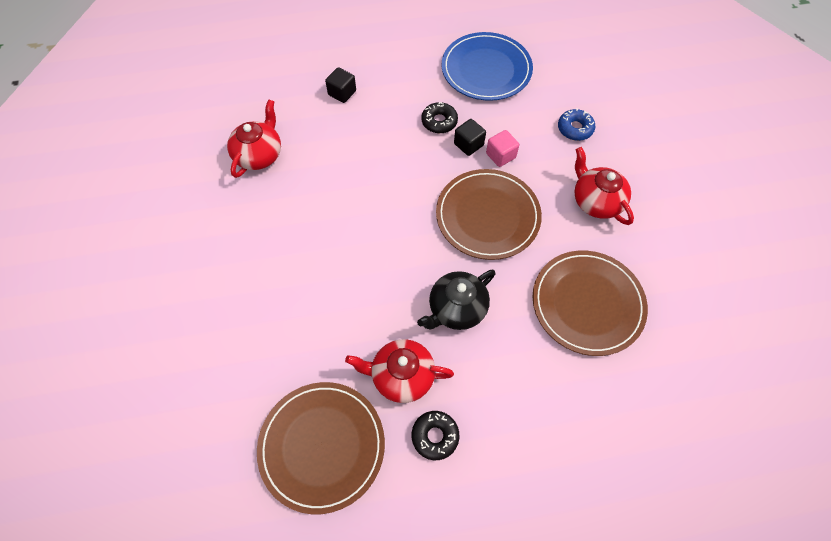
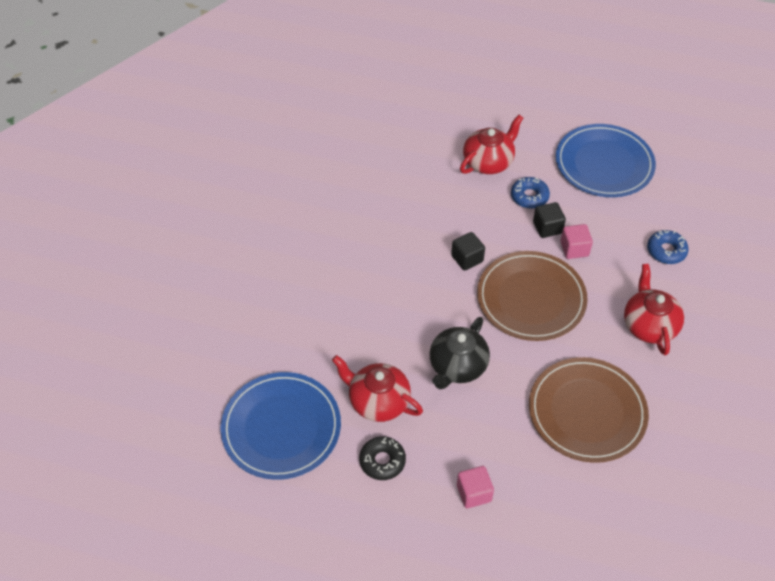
camera: 25 degrees right, 10 degrees down
(259, 155) = (343, 168): red teapot -> red teapot (488, 162)
(322, 446) = (281, 427): brown plate -> blue plate
(342, 93) = (448, 138): black cube -> black cube (467, 259)
(439, 121) = (529, 196): black donut -> blue donut
(456, 309) = (457, 366): black teapot -> black teapot turned 45 degrees counterclockwise
(532, 429) = (474, 493): none -> pink cube

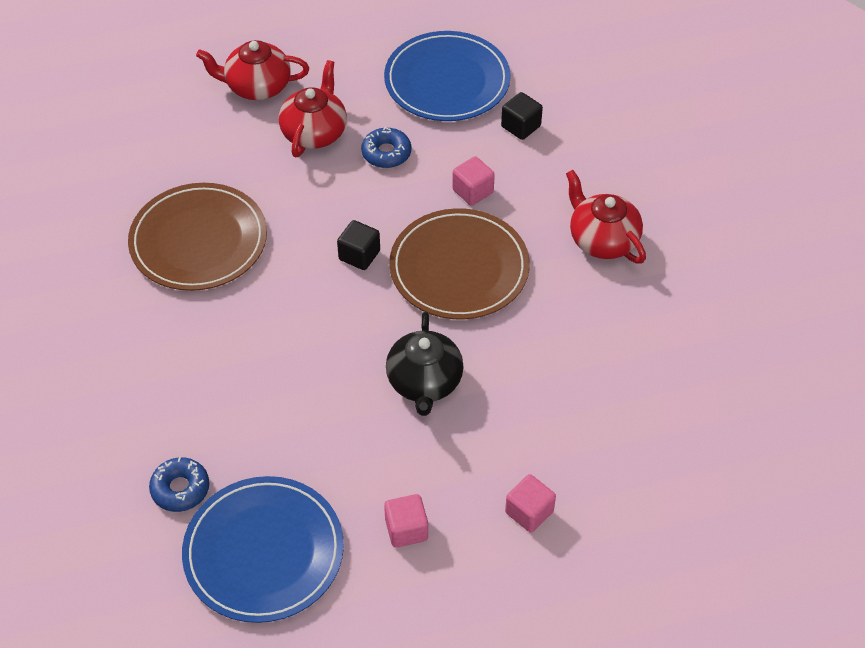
camera: 30 degrees left, 0 degrees up
(378, 401) = (358, 465): red teapot -> red teapot (257, 86)
(382, 461) = (406, 529): black donut -> pink cube
(547, 228) = (428, 180): black cube -> black cube (521, 126)
(587, 412) = (594, 364): brown plate -> brown plate (198, 241)
(666, 251) = (572, 150): blue donut -> blue donut (180, 489)

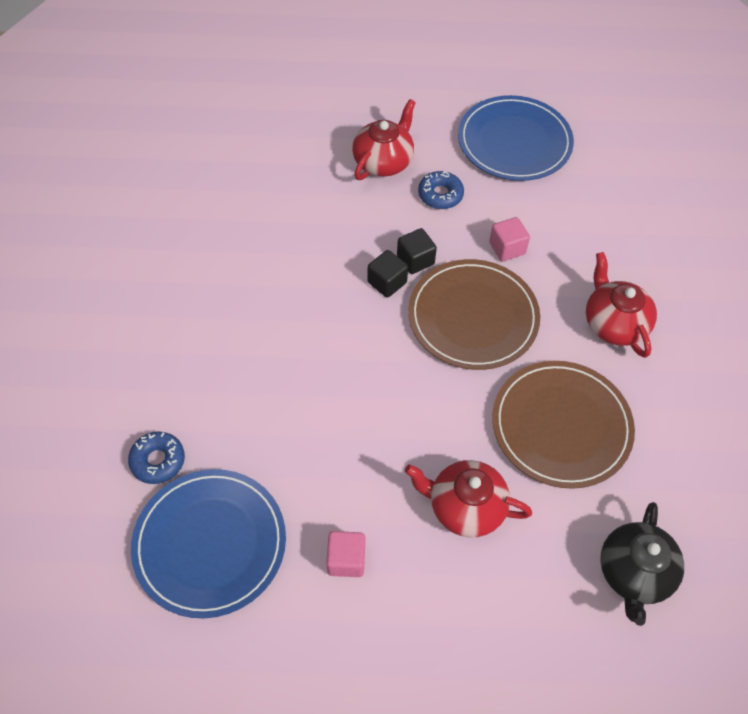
camera: 15 degrees right, 5 degrees up
(198, 241) = (252, 234): brown plate -> brown plate (561, 426)
(257, 86) = (347, 110): red teapot -> red teapot (465, 507)
(424, 382) = (408, 418): black teapot -> black teapot (634, 573)
(521, 126) = (568, 199): black cube -> black cube (415, 260)
(529, 512) = (466, 576): pink cube -> none

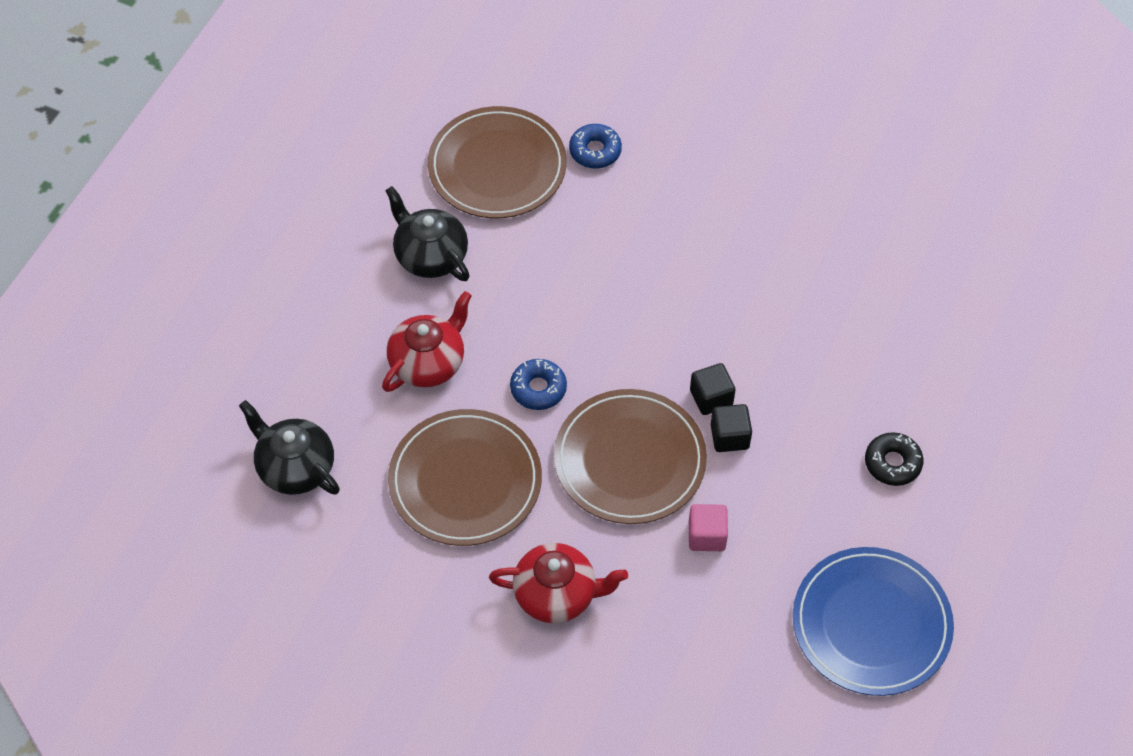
camera: 115 degrees right, 0 degrees up
(210, 544) = (497, 167): blue plate -> brown plate
(346, 560) = (430, 255): pink cube -> black teapot
(383, 161) = (892, 463): red teapot -> black donut
(440, 195) = (815, 501): blue donut -> blue donut (538, 389)

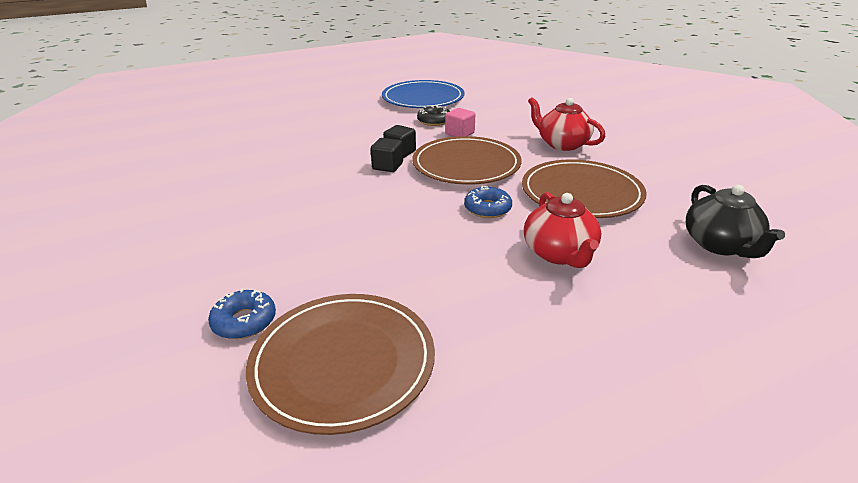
camera: 140 degrees left, 25 degrees down
(428, 362) = (559, 254): red teapot -> red teapot turned 90 degrees counterclockwise
(430, 255) = (492, 322): black teapot -> none
(892, 463) = (340, 122): black donut -> black donut (434, 121)

